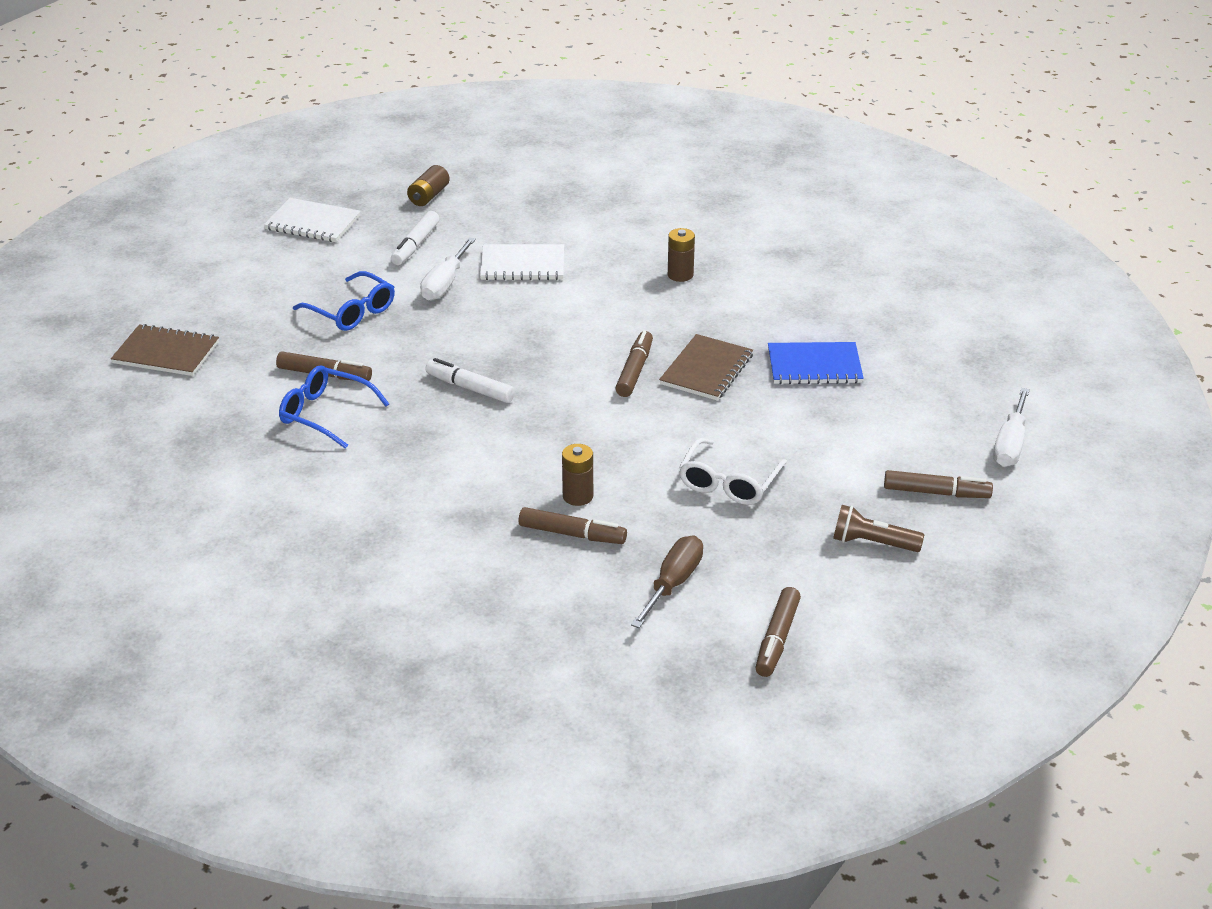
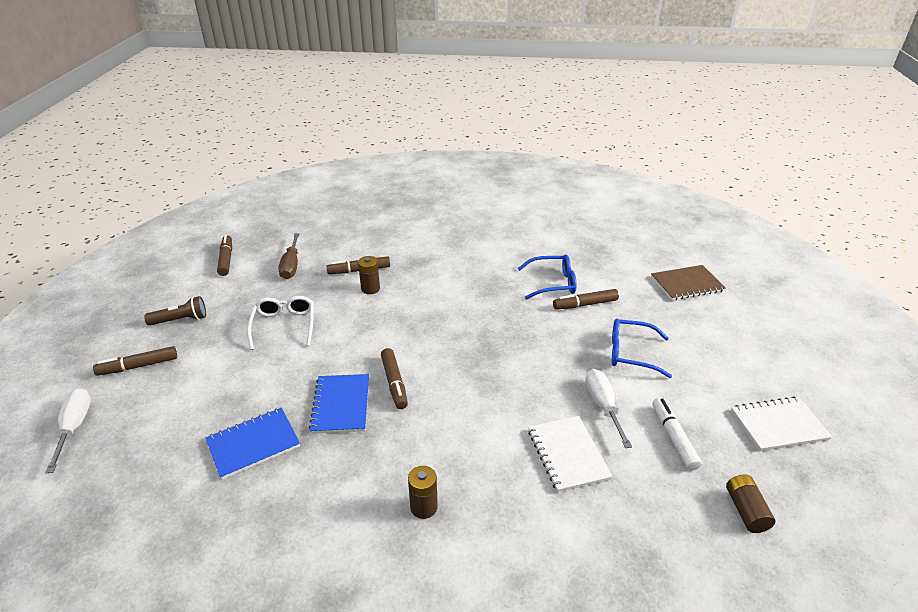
camera: 150 degrees right, 0 degrees up
(470, 388) = (491, 328): white marker -> none
(522, 265) = (568, 454): white notebook -> white notebook turned 75 degrees counterclockwise
(706, 370) = (341, 405): brown notebook -> blue notebook

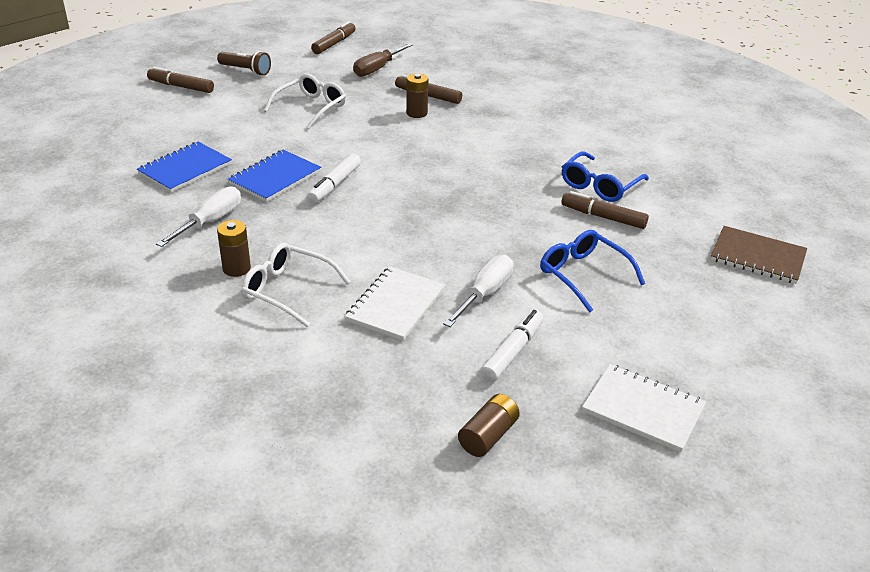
camera: 40 degrees right, 0 degrees up
(74, 427) = (101, 103): white screwdriver -> white screwdriver (210, 221)
(253, 444) = (185, 169): blue notebook -> blue notebook turned 60 degrees counterclockwise
(394, 383) = (335, 185): brown marker -> white marker
(485, 498) = (287, 290): none -> white glasses
(553, 283) = (599, 186): blue glasses -> blue glasses turned 90 degrees clockwise

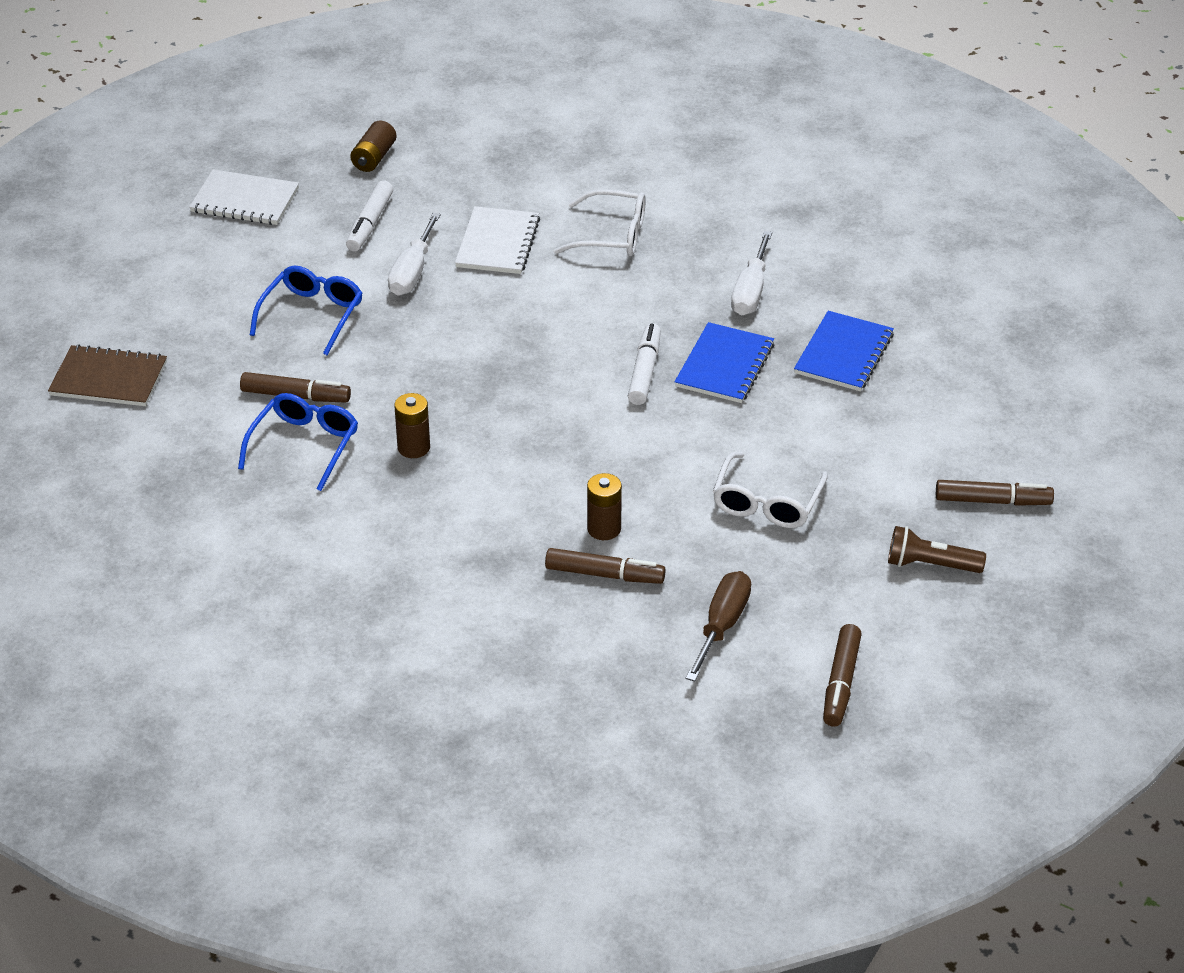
camera: 165 degrees right, 5 degrees up
(236, 268) = (679, 246): brown battery -> brown battery (413, 447)
(582, 274) = (312, 314): blue glasses -> blue glasses turned 105 degrees counterclockwise

